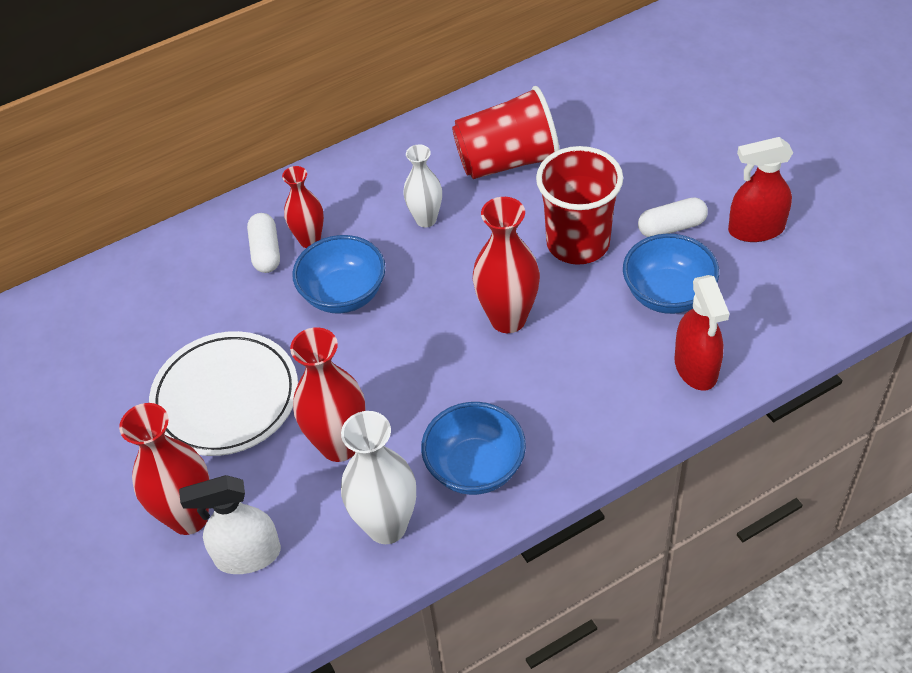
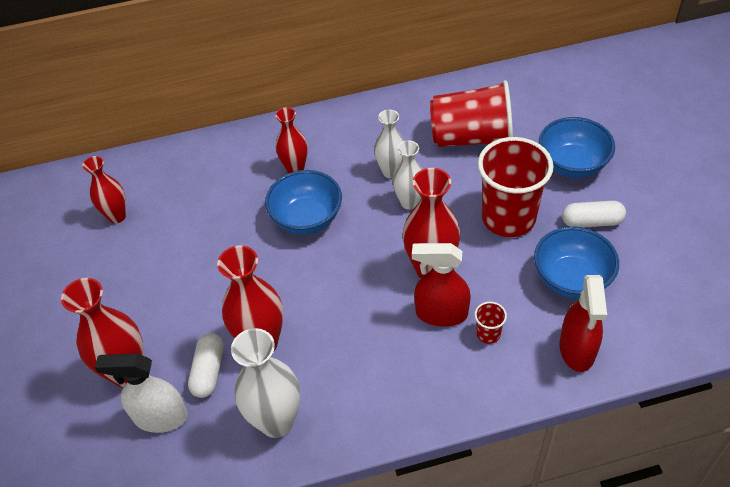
camera: 15 degrees right, 0 degrees up
(106, 342) = (117, 216): none -> red vase
(225, 397) = (189, 281): white plate -> none
(266, 251) = (259, 171): white capsule -> white capsule (209, 371)
(459, 250) = (409, 202): none -> white vase
(475, 468) = (364, 390): blue bowl -> blue bowl (572, 164)
(594, 374) = (488, 334): none -> red cup
(755, 229) = (664, 240): red spray bottle -> red spray bottle (441, 313)

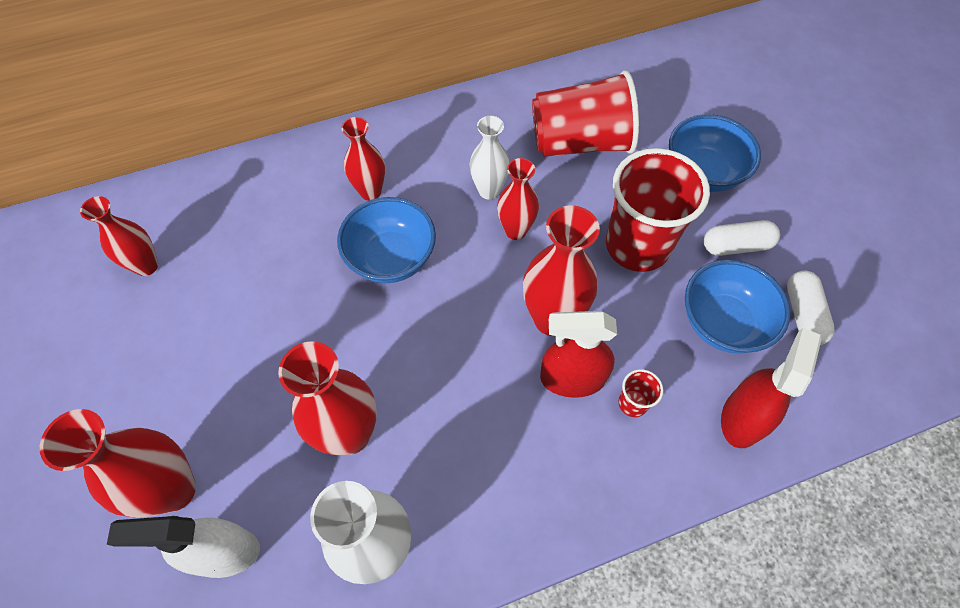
camera: 10 degrees left, 10 degrees up
(209, 371) = (283, 480): white capsule -> white capsule (803, 314)
(409, 202) = (515, 230): white vase -> red vase
(577, 349) = (742, 417): red spray bottle -> red spray bottle turned 150 degrees counterclockwise

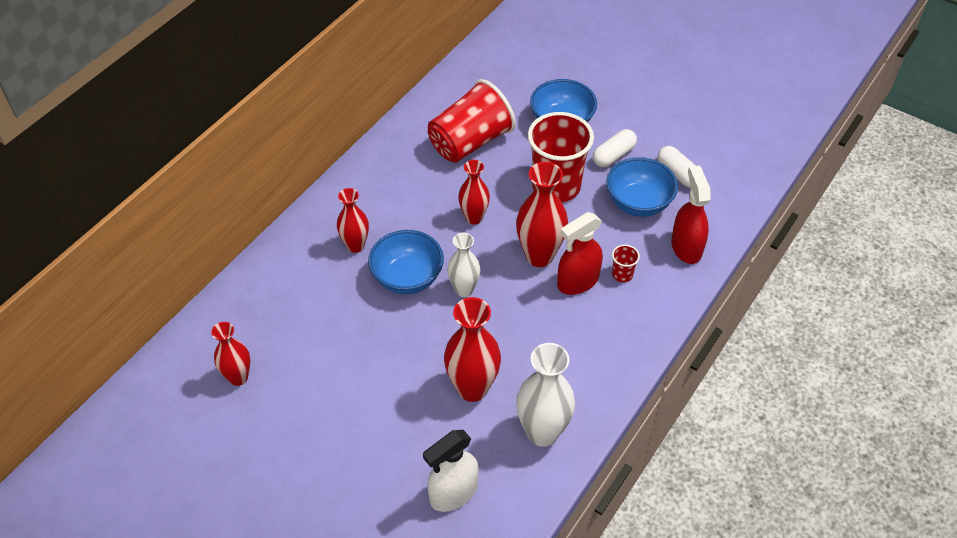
camera: 35 degrees left, 10 degrees down
(174, 490) = (390, 483): red vase -> none
(489, 190) = (435, 203): white vase -> white vase (464, 290)

